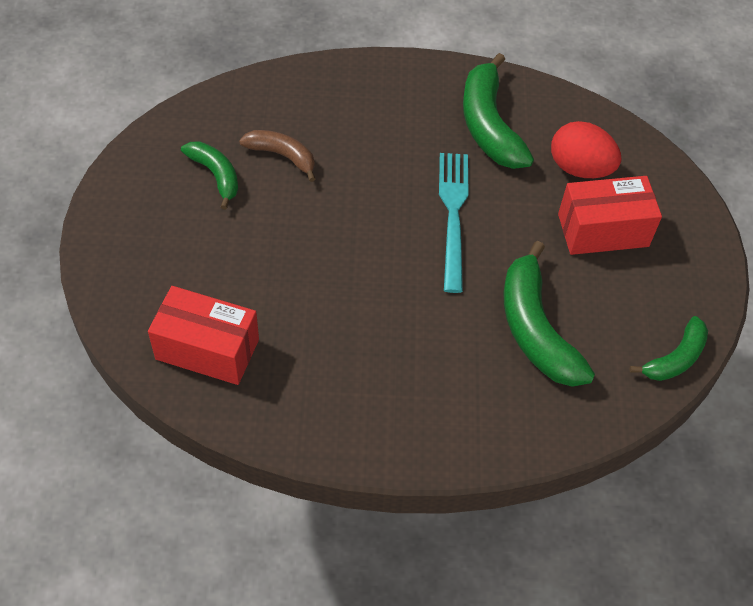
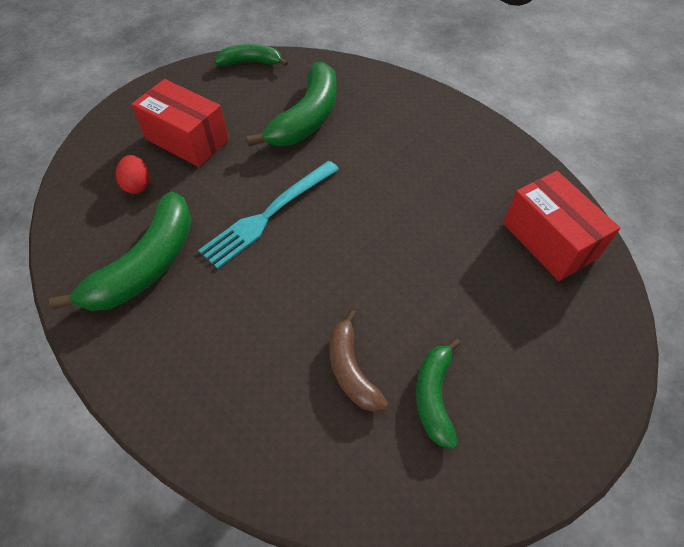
camera: 135 degrees left, 0 degrees up
(580, 168) = (138, 185): red egg -> red egg, size x0.60

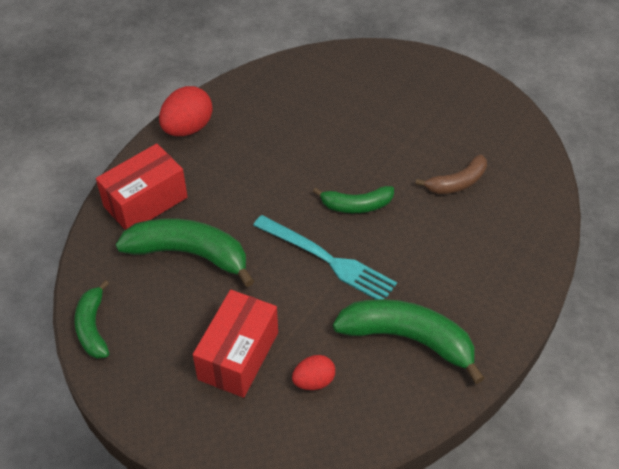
camera: 100 degrees left, 5 degrees down
(434, 396) = (460, 138): green banana -> green banana (356, 205)
(471, 127) = (188, 128): none -> red egg
(548, 241) = (312, 82): red box -> red box (145, 202)

